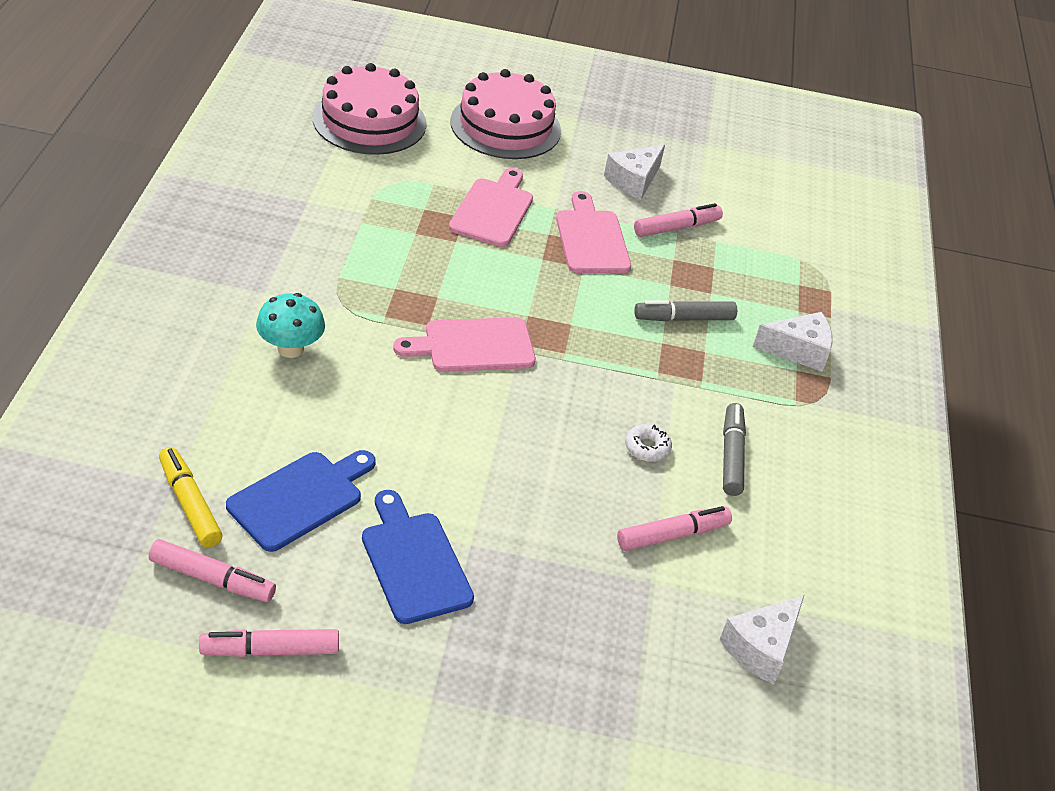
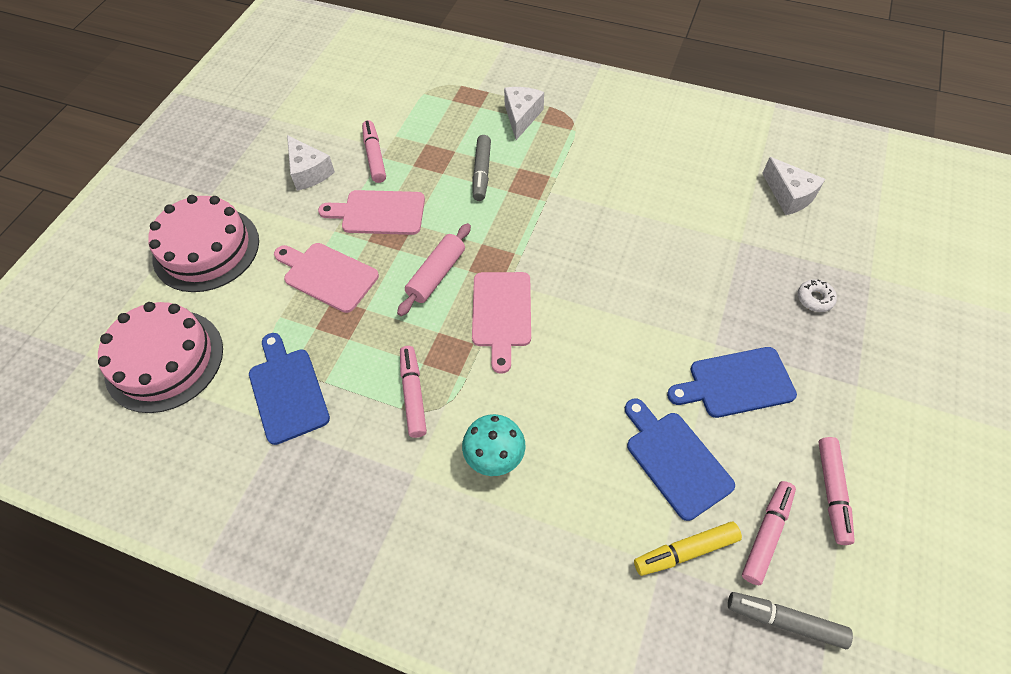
camera: 70 degrees left, 15 degrees up
(347, 199) = (287, 391): none -> blue cutting board
(515, 290) = (437, 275): none -> pink rolling pin
(647, 448) = (617, 220): white donut -> white donut (815, 299)
(672, 535) = (699, 222): pink marker -> pink marker (413, 394)
(731, 455) = (624, 175): grey marker -> grey marker (785, 620)

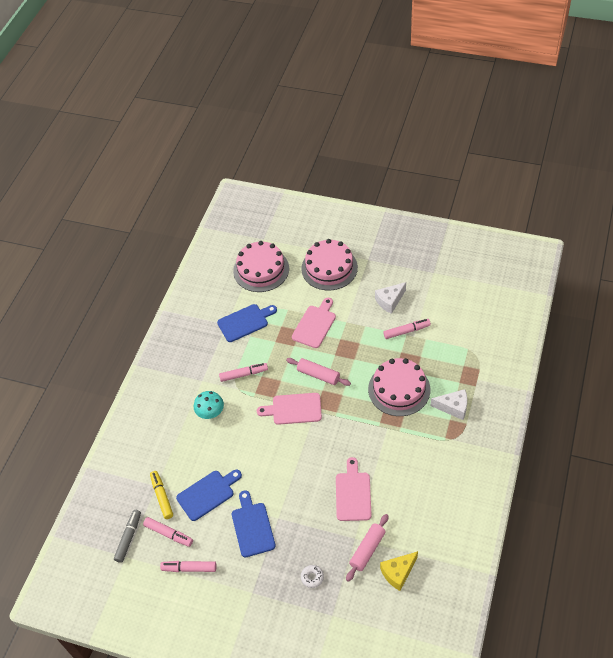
camera: 90 degrees right, 5 degrees down
(379, 213) = (361, 341): pink cutting board -> pink cutting board (353, 493)
(481, 173) = (399, 389): grey marker -> pink cake
(758, 228) = (367, 550): none -> pink rolling pin
(789, 195) = (398, 573): white cheese -> yellow cheese

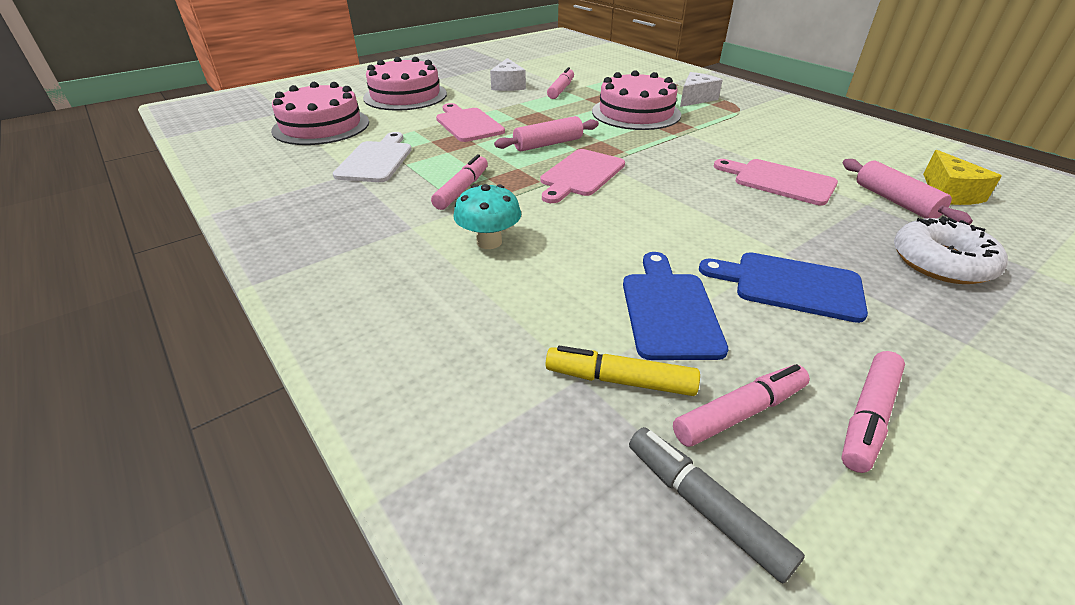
camera: 60 degrees left, 15 degrees down
(245, 322) = (376, 160): blue cutting board -> white cutting board
(312, 577) = (941, 262): white donut -> white donut, size x1.98

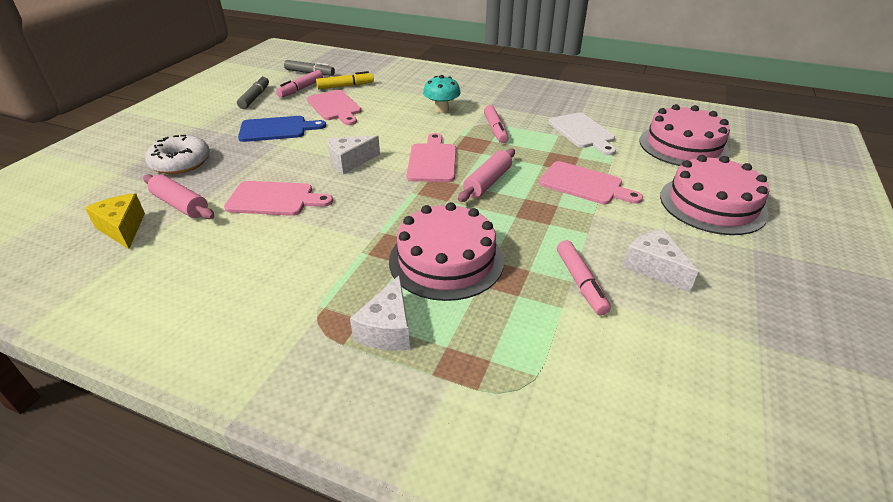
camera: 150 degrees right, 0 degrees up
(669, 310) = (335, 107): blue cutting board -> pink cutting board
(680, 199) = (349, 162): none -> white cheese
(867, 417) = (255, 97): pink marker -> grey marker

